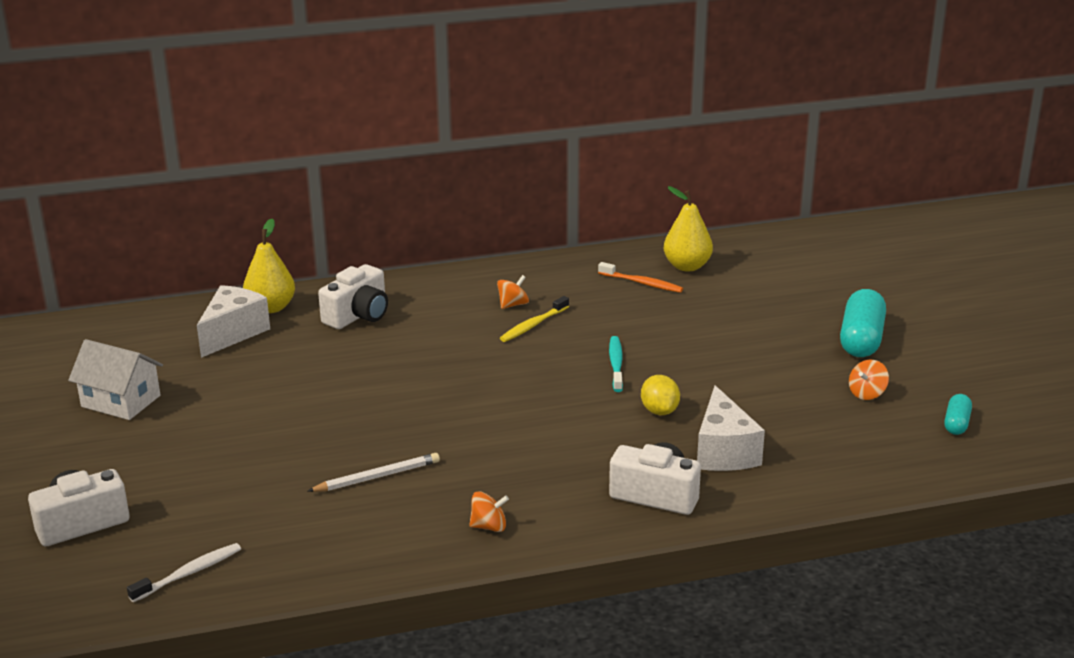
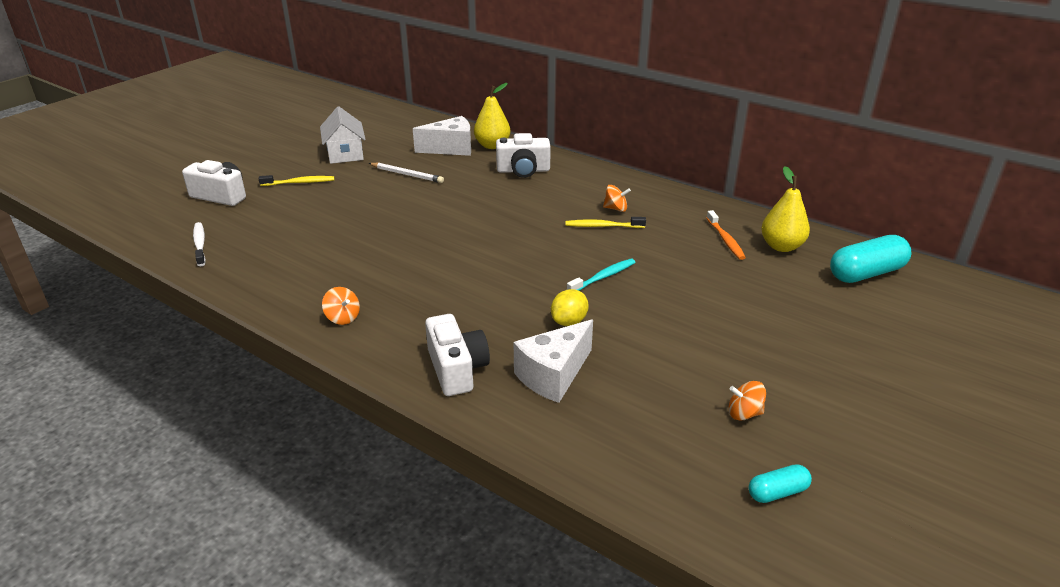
camera: 50 degrees right, 5 degrees up
(144, 457) = (299, 183): none -> yellow toothbrush
(189, 573) = (200, 244): white toothbrush -> white toothbrush turned 120 degrees counterclockwise
(377, 477) = (356, 254): white pencil -> white pencil (407, 175)
(861, 339) = (823, 373): turquoise capsule -> turquoise capsule (866, 273)

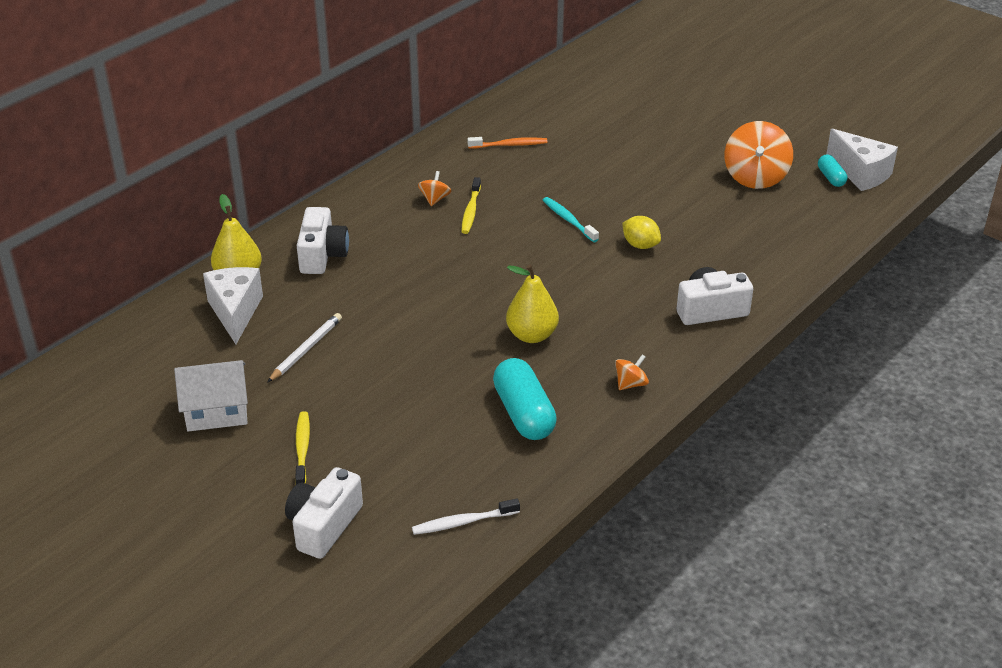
camera: 85 degrees left, 5 degrees up
(553, 375) = (716, 259): white cheese -> white cheese (861, 173)
(744, 413) = (755, 177): orange spinning top -> orange spinning top, size x2.01
(781, 246) = (525, 119): yellow pear -> yellow pear (532, 335)
(866, 273) = (574, 89): turquoise capsule -> turquoise capsule (524, 413)

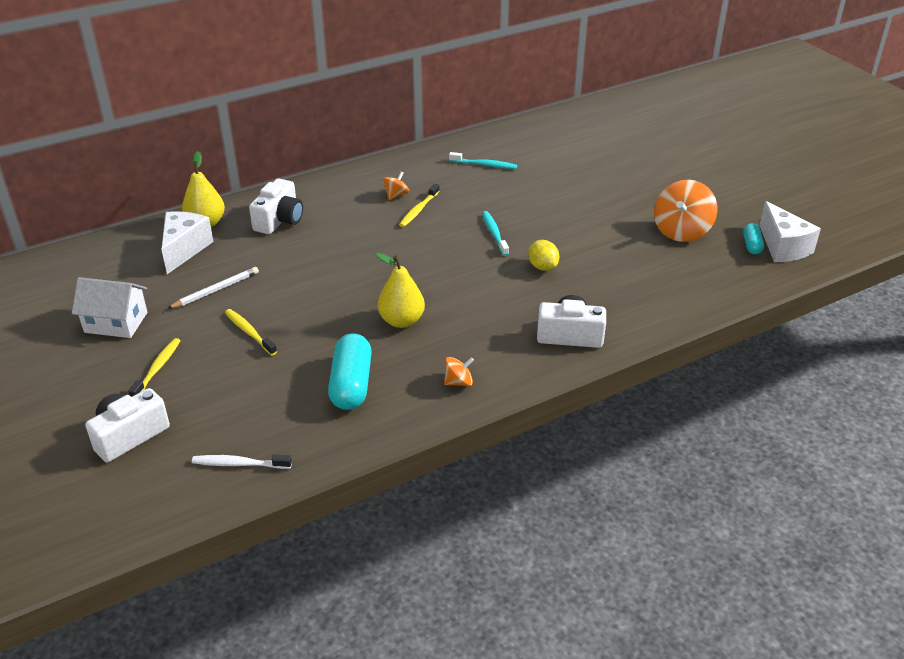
camera: 20 degrees right, 0 degrees up
(377, 386) = (249, 332): none -> yellow toothbrush
(509, 145) = (484, 165): orange toothbrush -> turquoise toothbrush

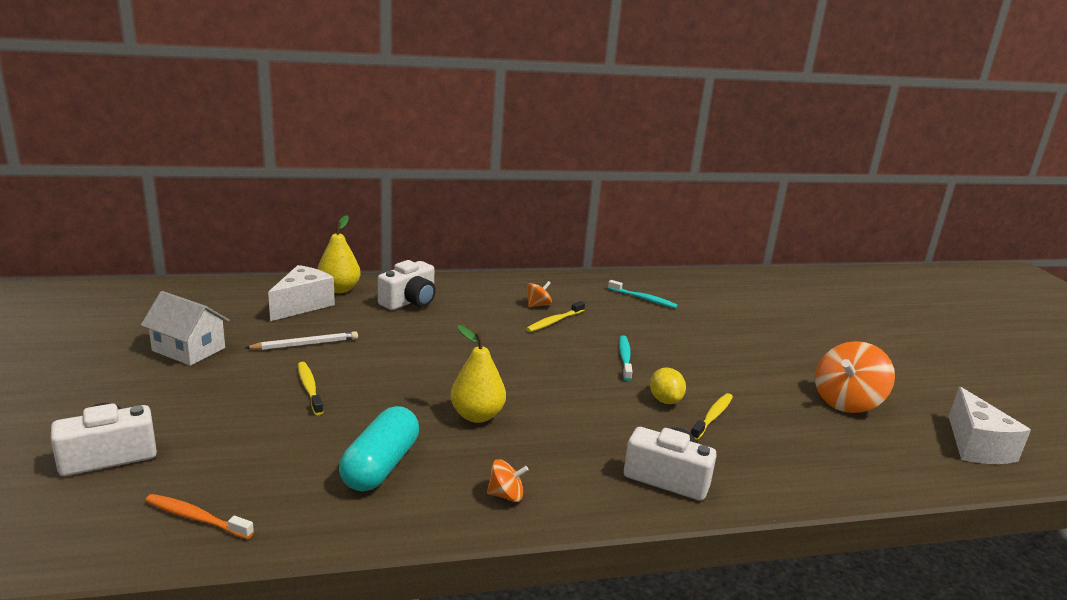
camera: 15 degrees right, 15 degrees down
(157, 368) = (192, 399): yellow toothbrush -> yellow toothbrush (712, 417)
(239, 464) = (196, 518): white toothbrush -> orange toothbrush
(752, 245) = (934, 435): turquoise capsule -> none

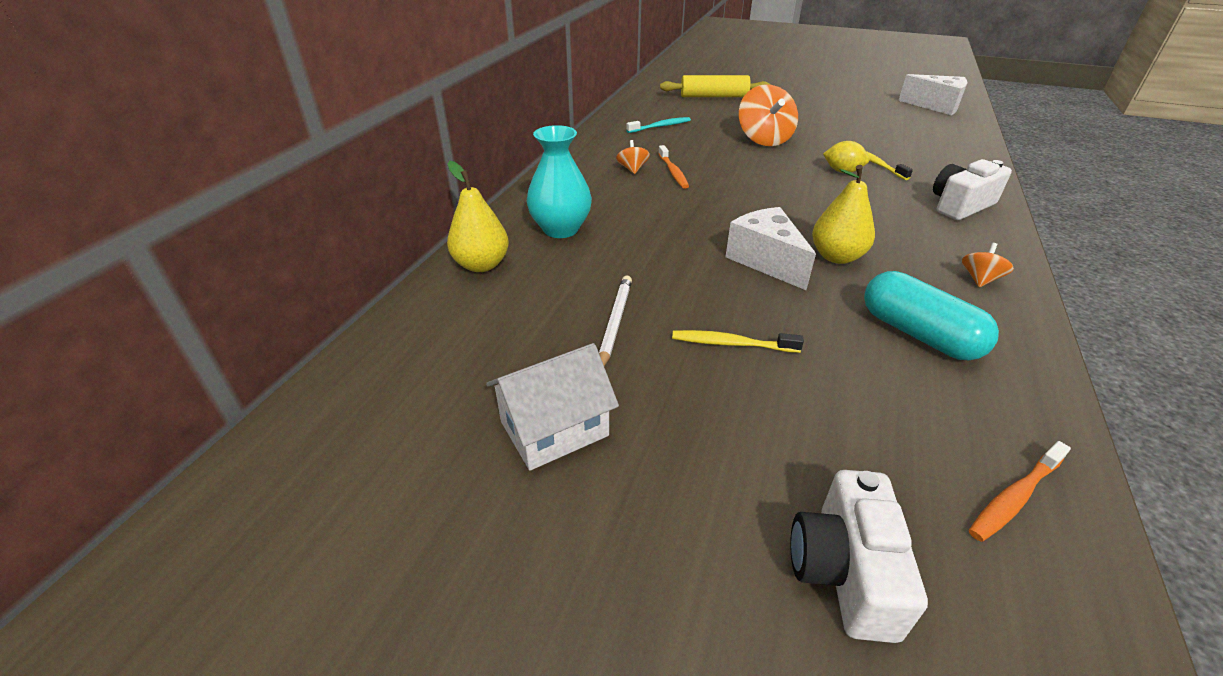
camera: 55 degrees left, 15 degrees up
(302, 305) = (501, 301): white cheese -> white cheese (766, 261)
(409, 301) = (561, 229): white camera -> turquoise vase
(554, 321) = (673, 172): yellow toothbrush -> orange toothbrush
(624, 358) = (763, 165): turquoise toothbrush -> none
(761, 309) = (714, 96): none -> yellow rolling pin
(847, 402) = (869, 118): orange spinning top -> orange spinning top (764, 139)

